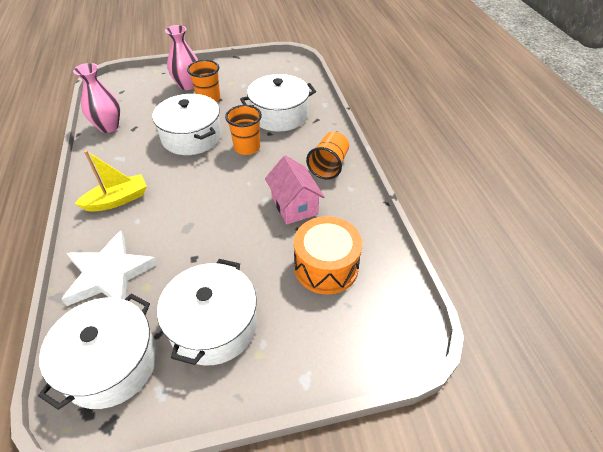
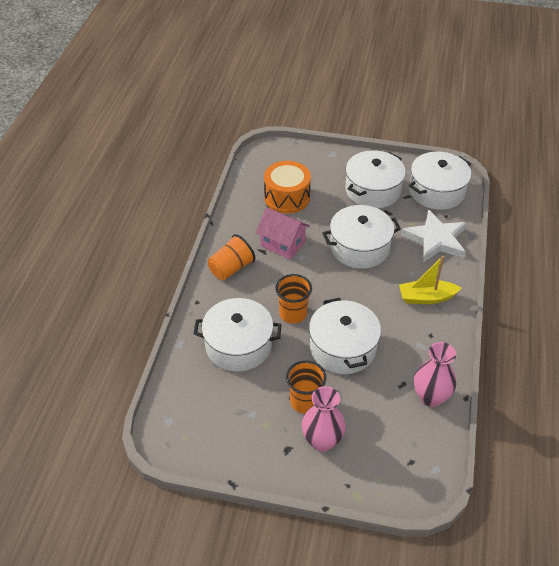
camera: 155 degrees left, 0 degrees up
(205, 230) = (359, 248): none -> white pot
(294, 205) = (282, 244): pink house -> pink house turned 60 degrees counterclockwise

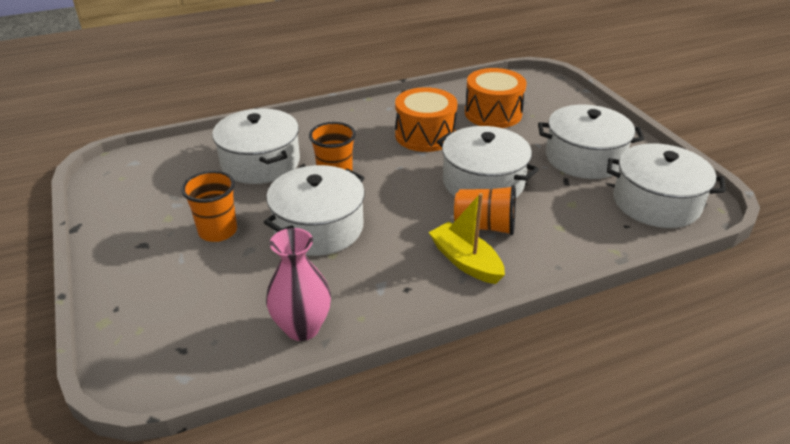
camera: 55 degrees right, 10 degrees down
(231, 268) = (357, 121): orange cup -> orange cup (484, 226)
(282, 244) = (425, 135): pink house -> orange drum
(322, 441) = (170, 264): pink vase -> none
(436, 239) = (573, 233): white star -> none

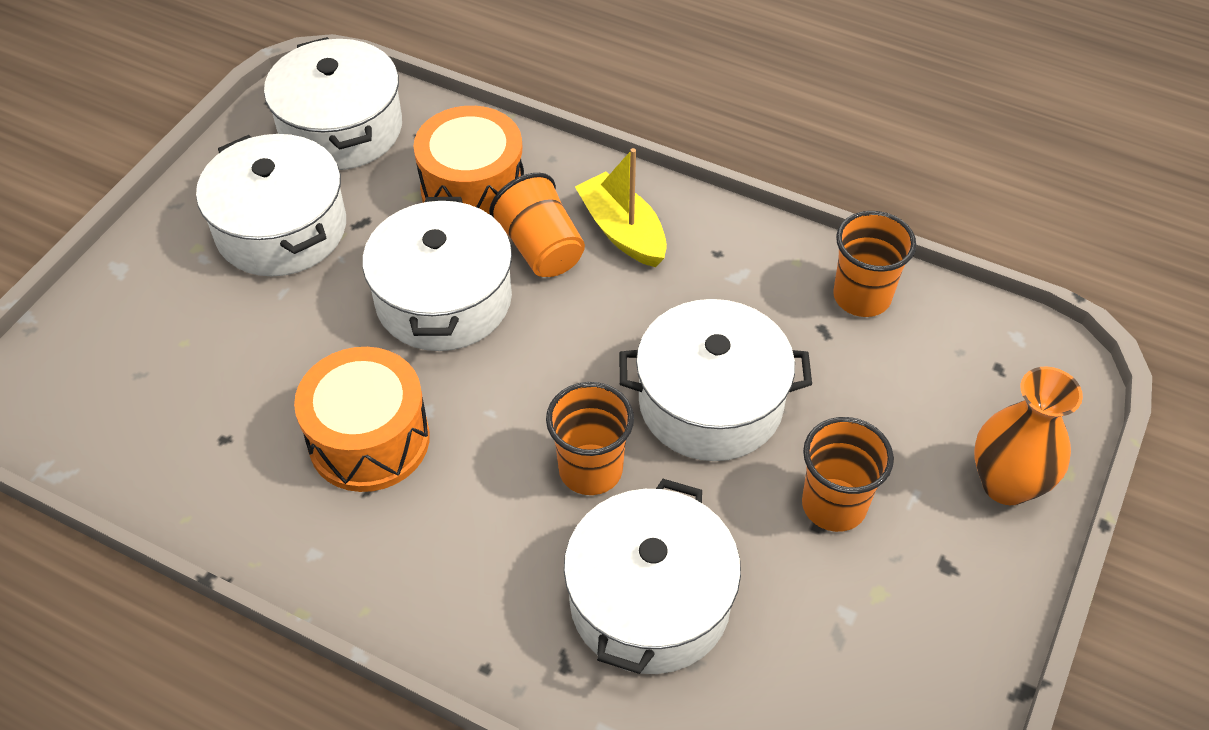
camera: 130 degrees left, 15 degrees up
(134, 294) = (1006, 484): none -> orange vase
(302, 327) = (862, 297): pink vase -> orange cup
(465, 261) = (622, 231): yellow boat -> yellow boat turned 135 degrees clockwise
(493, 113) = (217, 394): orange drum -> orange drum (473, 190)

